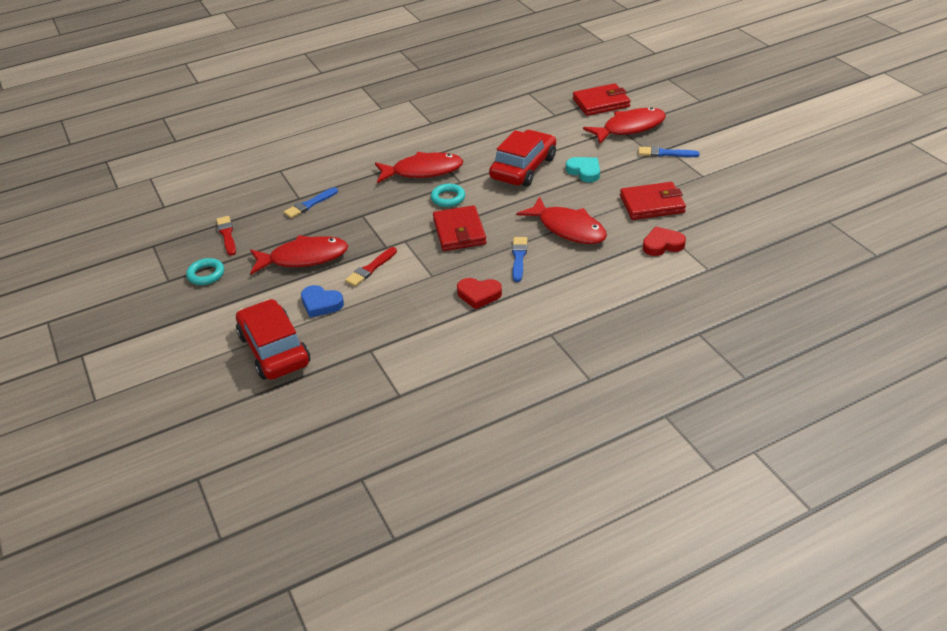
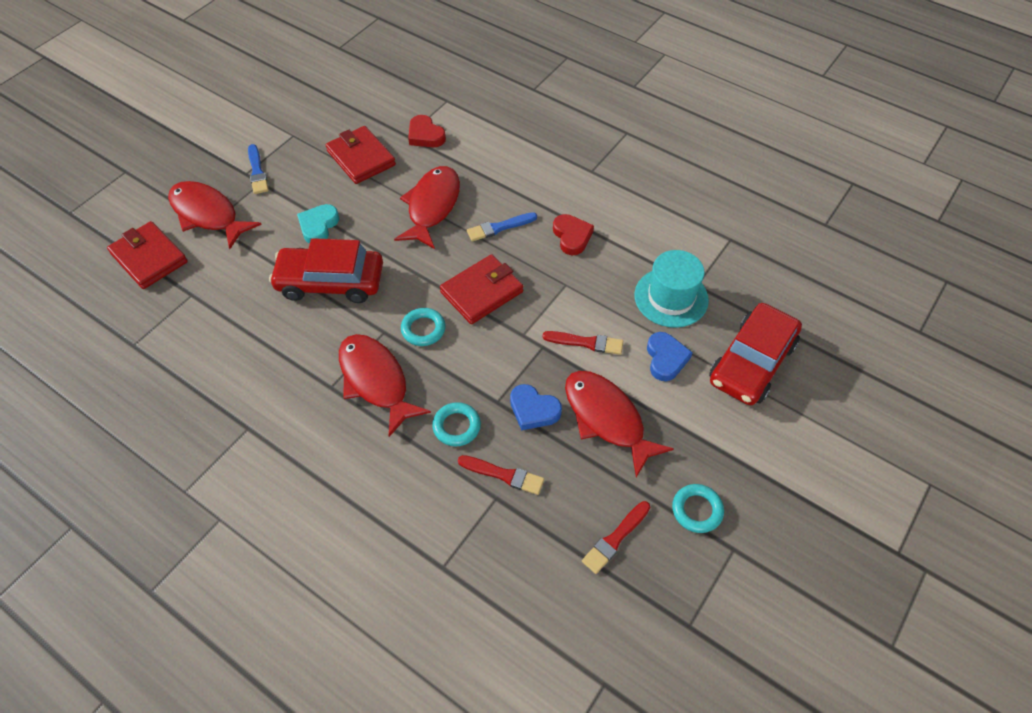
camera: 120 degrees left, 15 degrees up
(310, 204) = (503, 475): blue brush -> red brush
(341, 228) = (533, 410): none -> blue heart
(360, 194) = (456, 426): none -> turquoise ring
(371, 329) = (671, 297): none -> turquoise hat

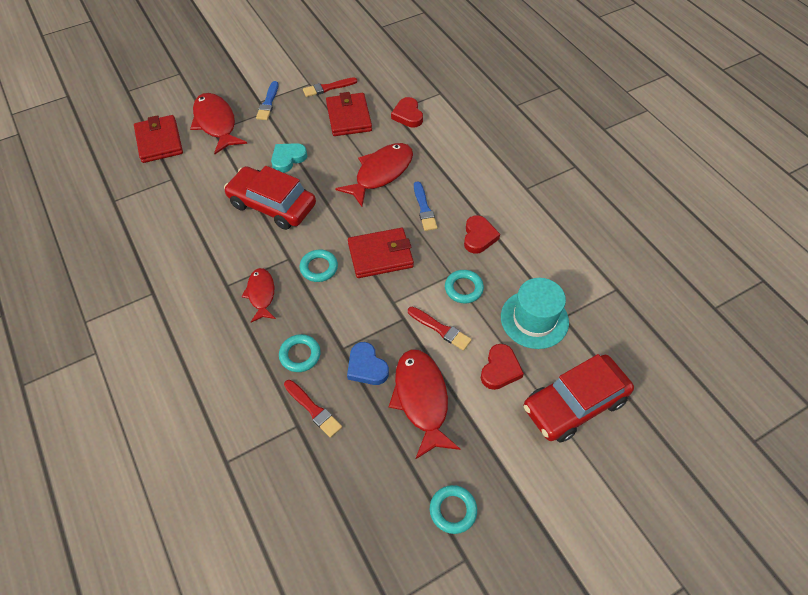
camera: 25 degrees right, 0 degrees up
(376, 381) = (261, 294): red fish -> red fish, size x0.61
(499, 227) = (424, 208): blue brush -> blue brush turned 105 degrees counterclockwise
(586, 294) = (463, 288): none -> turquoise ring
(615, 538) = (371, 502): red brush -> red brush (328, 88)
(666, 358) = (500, 369): blue heart -> red heart

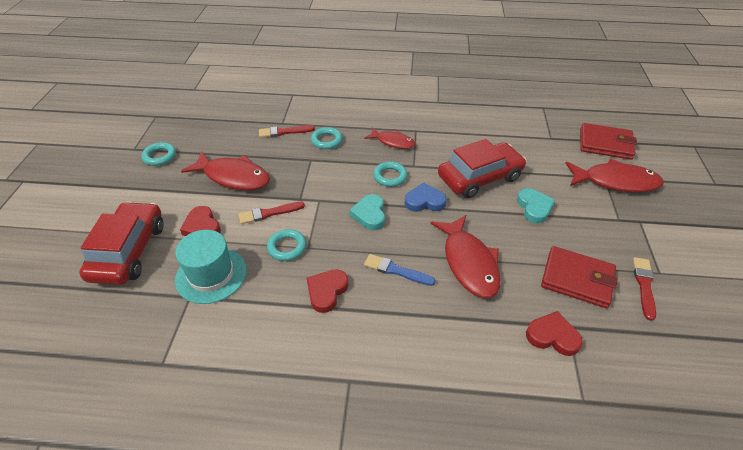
camera: 125 degrees right, 10 degrees down
(268, 103) = (634, 226): blue brush -> none
(366, 367) = (284, 164): blue heart -> blue heart (424, 201)
(380, 255) = (370, 214): red wallet -> turquoise heart
(479, 237) = (326, 291): red heart -> red heart turned 75 degrees clockwise

